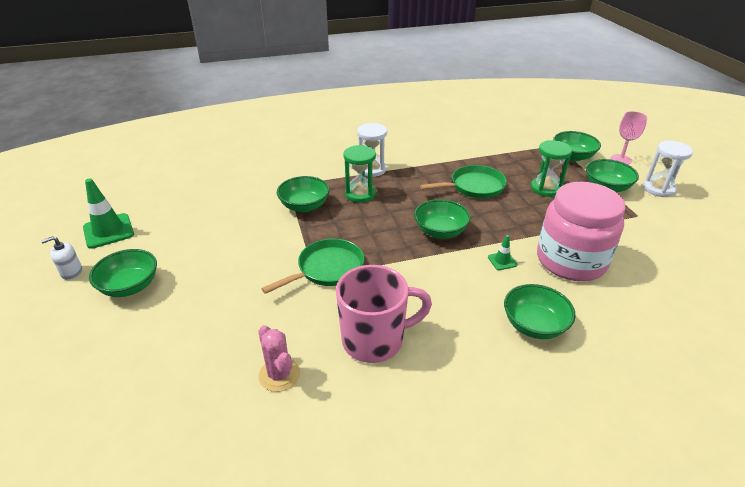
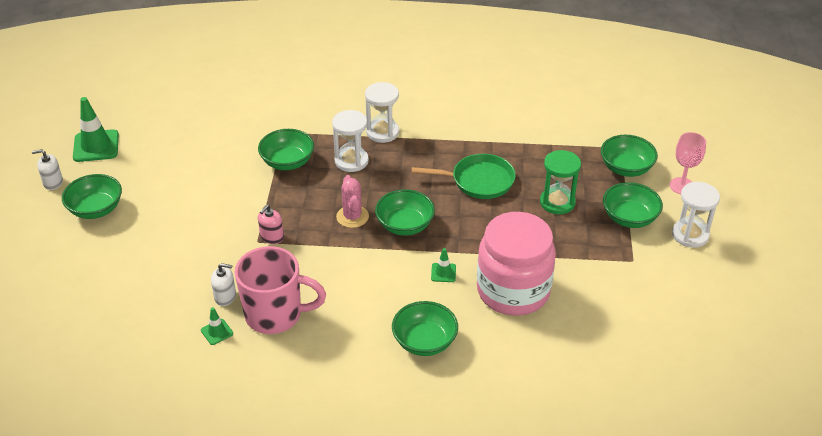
camera: 20 degrees right, 5 degrees up
(279, 375) = (183, 321): pink cactus -> pink cactus (352, 217)
(312, 336) = (225, 297): none -> white soap dispenser
(323, 376) = (217, 332): none -> green traffic cone
(327, 269) = (272, 237): green pan -> pink soap dispenser
(360, 194) = (351, 161): green hourglass -> white hourglass

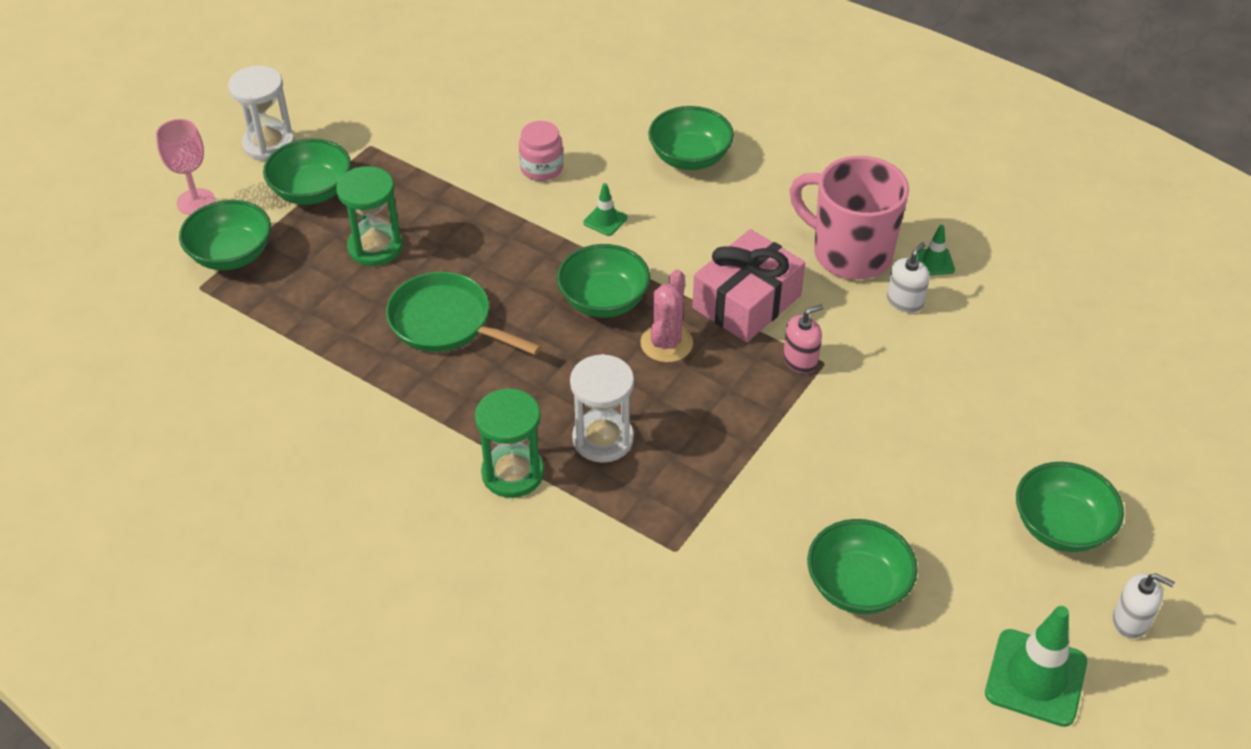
camera: 150 degrees left, 5 degrees up
(225, 297) = (905, 301): white soap dispenser -> white soap dispenser turned 90 degrees clockwise
(287, 162) = (705, 483): green bowl -> green bowl (857, 586)
(322, 257) = (747, 302): none -> pink gift
(382, 132) = (512, 473): white hourglass -> green hourglass
(513, 291) = (541, 168): pink jar -> pink jar, size x0.43

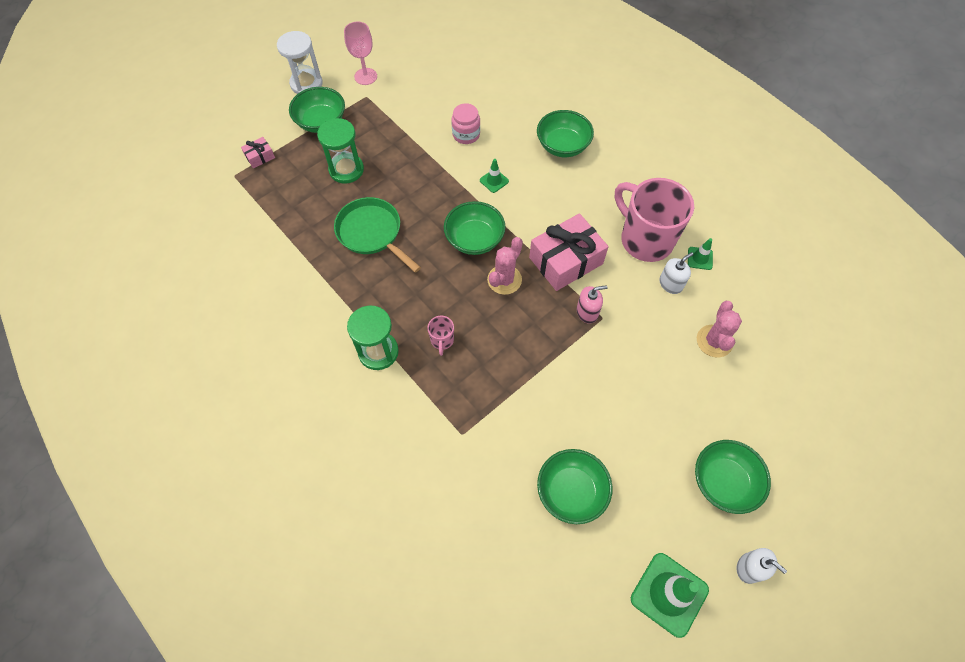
camera: 15 degrees right, 15 degrees up
(196, 202) = (251, 115): pink goblet -> pink goblet (365, 76)
(231, 255) = (260, 157): green bowl -> pink gift
(603, 439) = (442, 340): white hourglass -> pink mug
(989, 359) = (714, 341): none -> pink cactus

